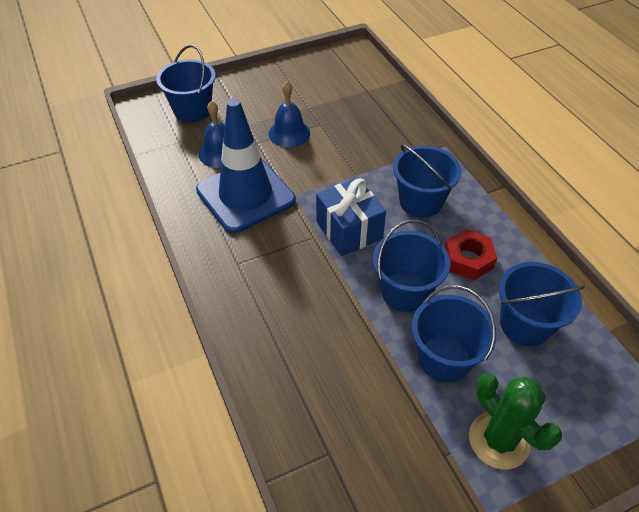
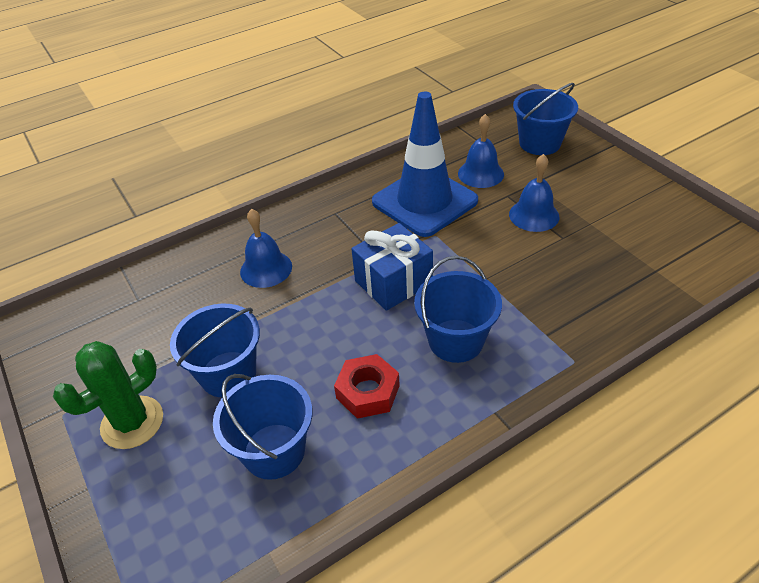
camera: 85 degrees right, 5 degrees down
(308, 326) = (266, 269): none -> blue bell
(405, 291) = (313, 336): blue bucket -> none

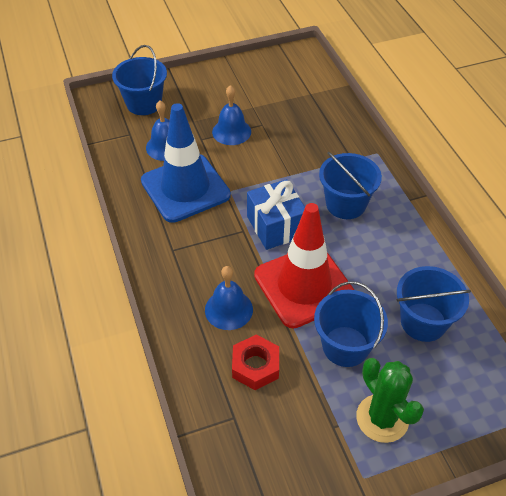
camera: 80 degrees left, 5 degrees up
(310, 322) = (304, 286): none -> red traffic cone
(368, 392) = (381, 261): red nut -> red nut (255, 366)

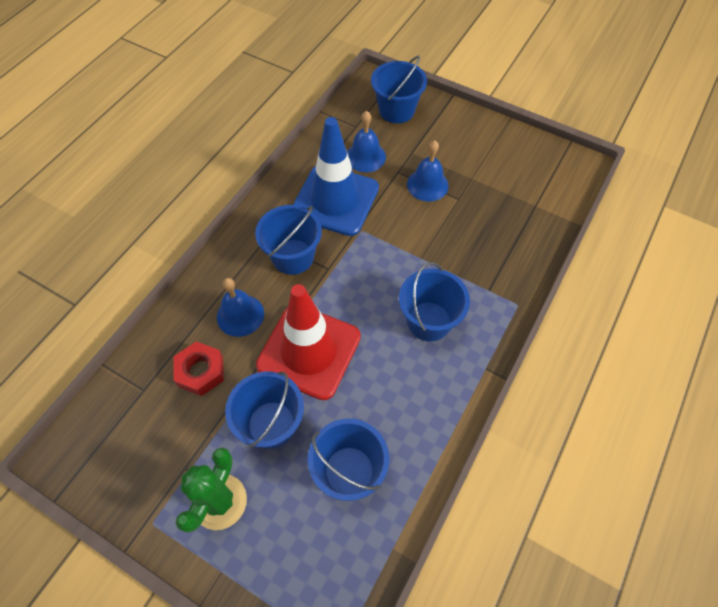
camera: 50 degrees right, 10 degrees up
(209, 244) = (293, 257): none -> blue bucket
(276, 226) = (354, 287): blue gift -> none

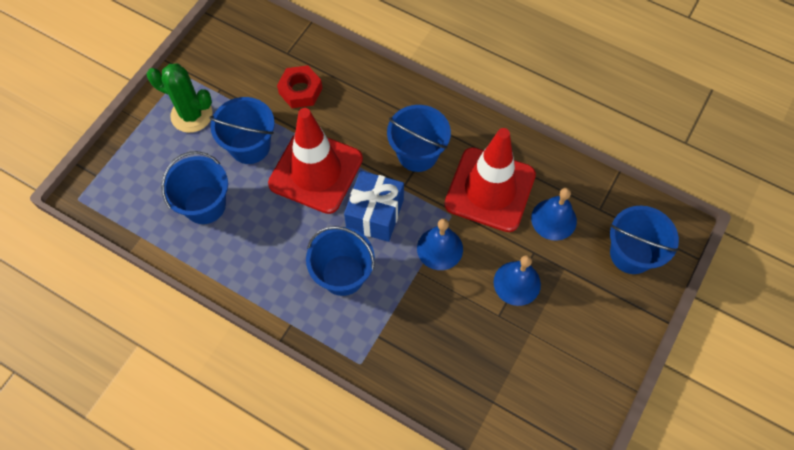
camera: 90 degrees right, 5 degrees up
(240, 315) = (354, 115): blue bell -> blue bell (440, 248)
(335, 200) = (490, 189): blue traffic cone -> red traffic cone
(361, 294) = (375, 214): none -> blue gift

